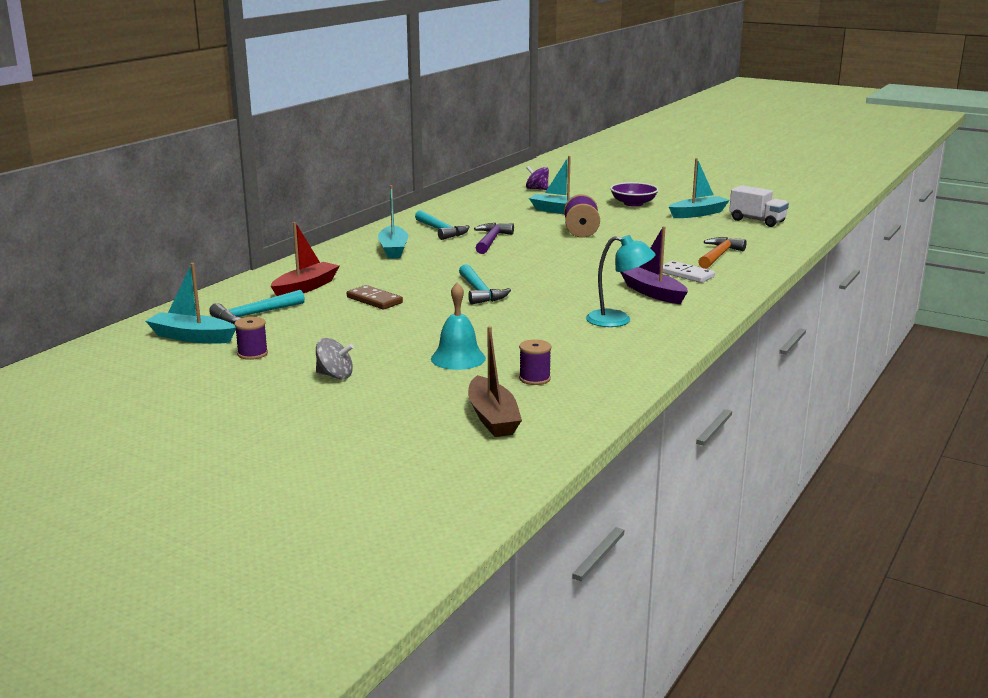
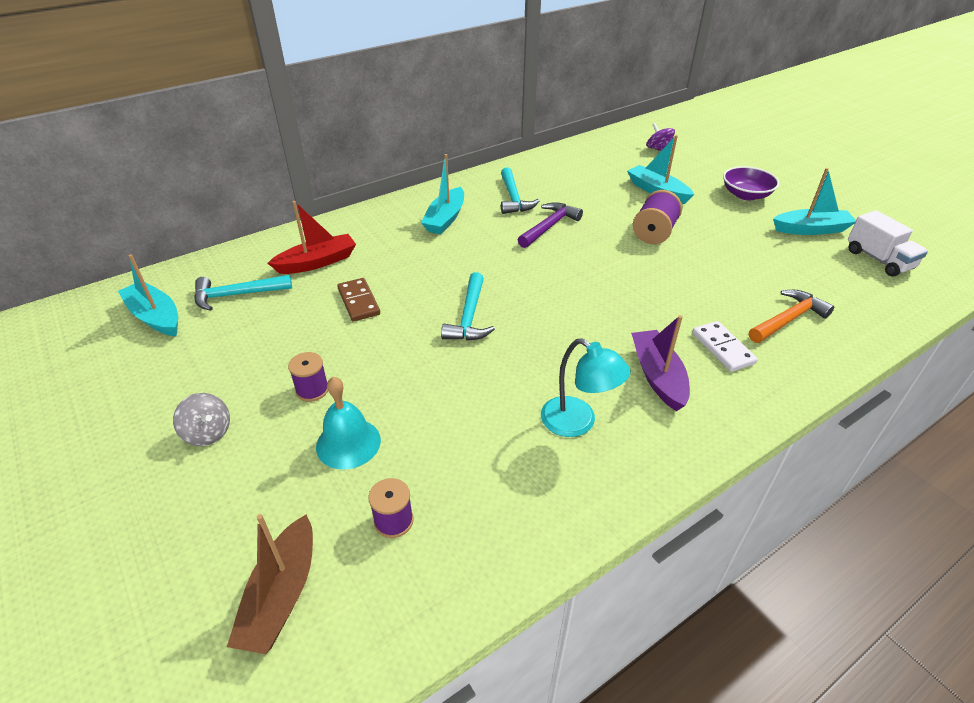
camera: 25 degrees right, 20 degrees up
(252, 354) = (176, 363): purple spool -> purple spool (312, 390)

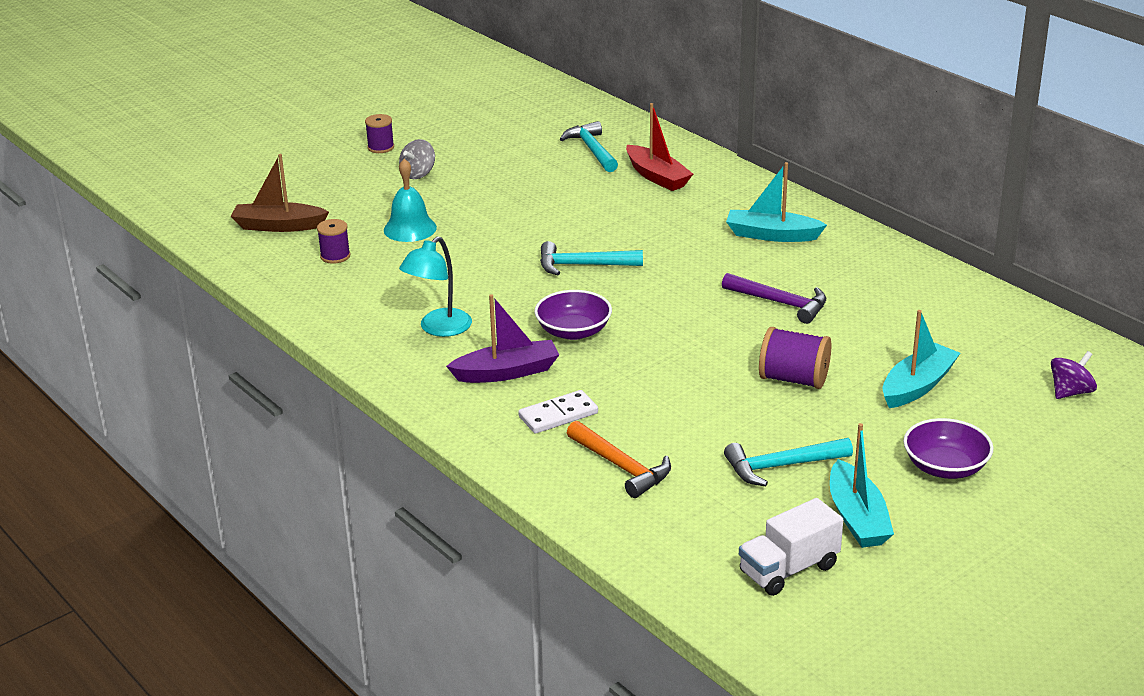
camera: 85 degrees right, 10 degrees down
(155, 317) = (552, 123): turquoise boat -> none
(312, 390) = (469, 205): purple spool -> purple spool (381, 147)
(359, 302) = (595, 207): brown domino -> none
(513, 198) = (843, 275): turquoise hammer -> turquoise hammer (781, 466)
(586, 330) = (573, 331): none -> purple bowl

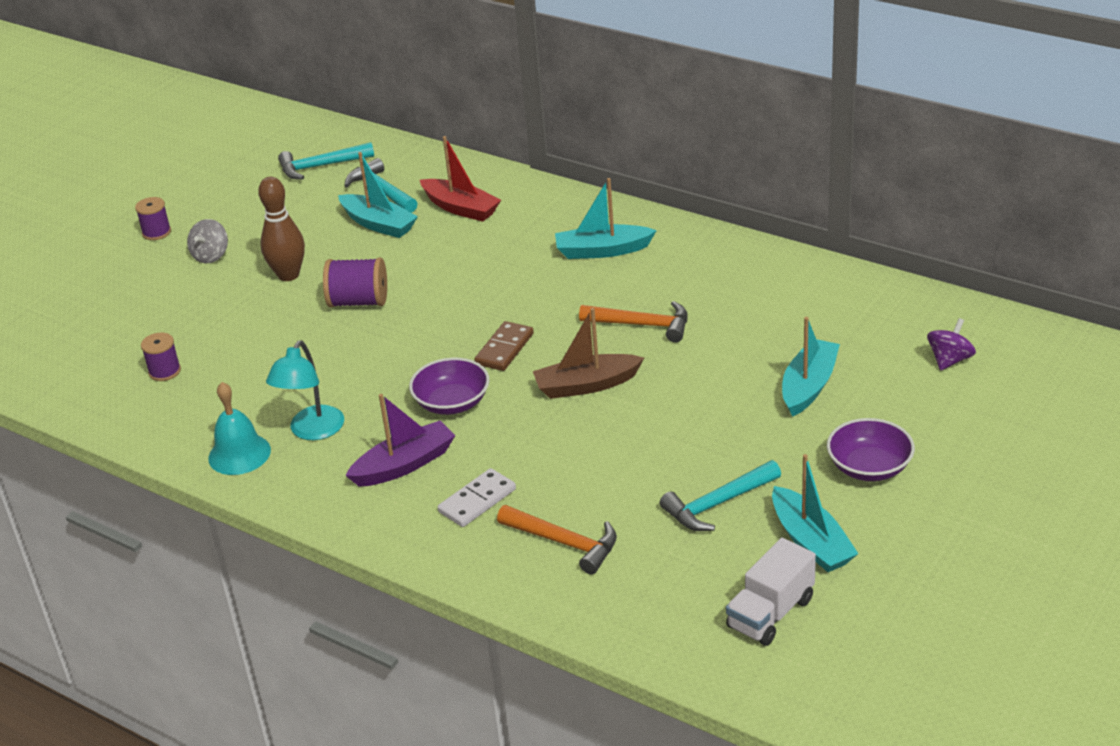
camera: 15 degrees left, 5 degrees up
(278, 226) = (87, 349): brown boat -> brown boat (586, 385)
(410, 228) = (230, 322): turquoise bell -> turquoise bell (239, 454)
(478, 201) = (288, 275): none -> brown bowling pin
(577, 176) = (379, 224): none -> turquoise boat
(583, 265) = (429, 325): turquoise hammer -> turquoise hammer (321, 166)
(642, 297) = (504, 349): none -> brown domino
(780, 303) = (642, 325): purple hammer -> orange hammer
(793, 379) = (690, 406): purple spool -> purple spool (358, 302)

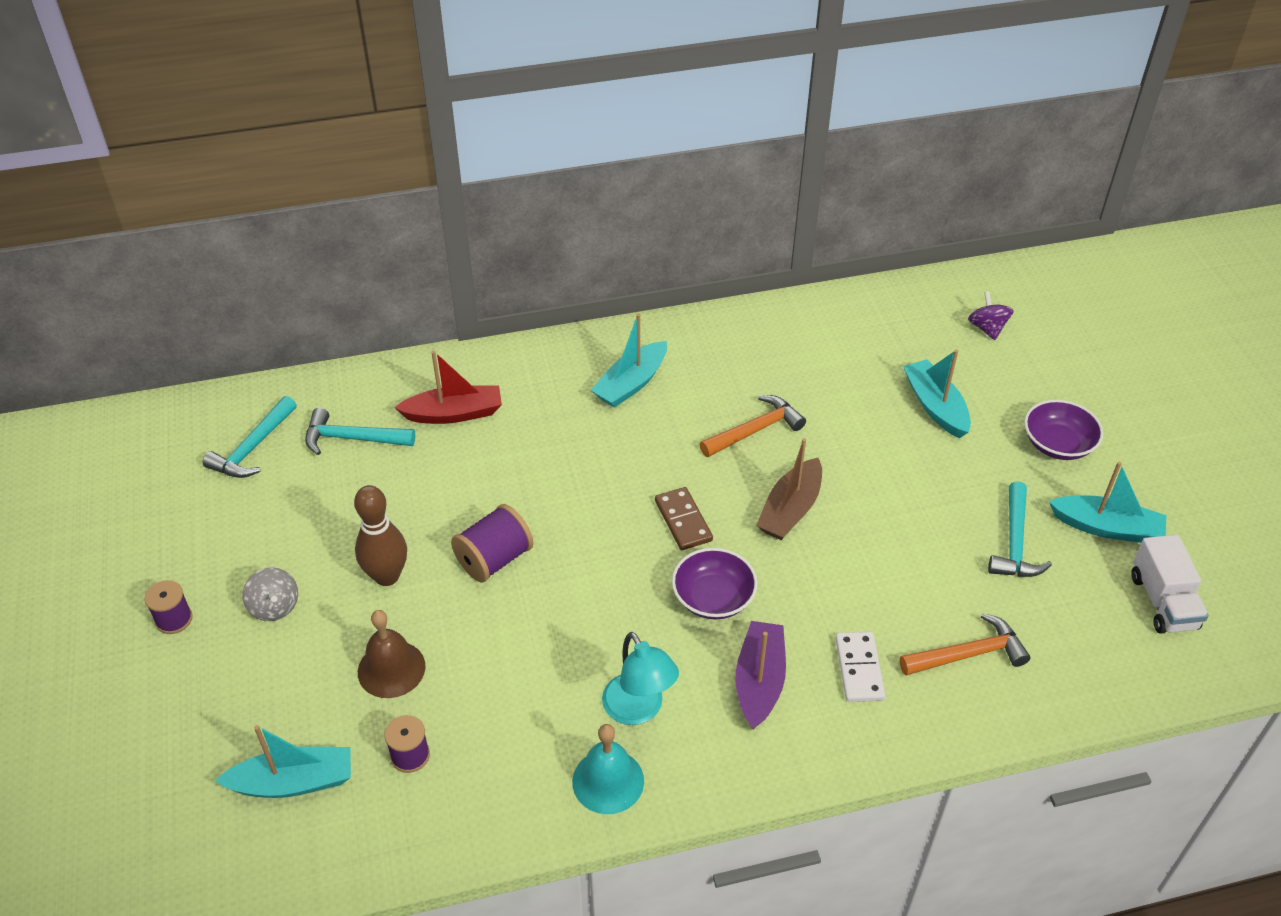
camera: 50 degrees left, 10 degrees up
(219, 323) = (391, 669): none -> brown bell
(379, 224) = (400, 473): turquoise boat -> turquoise boat (293, 782)

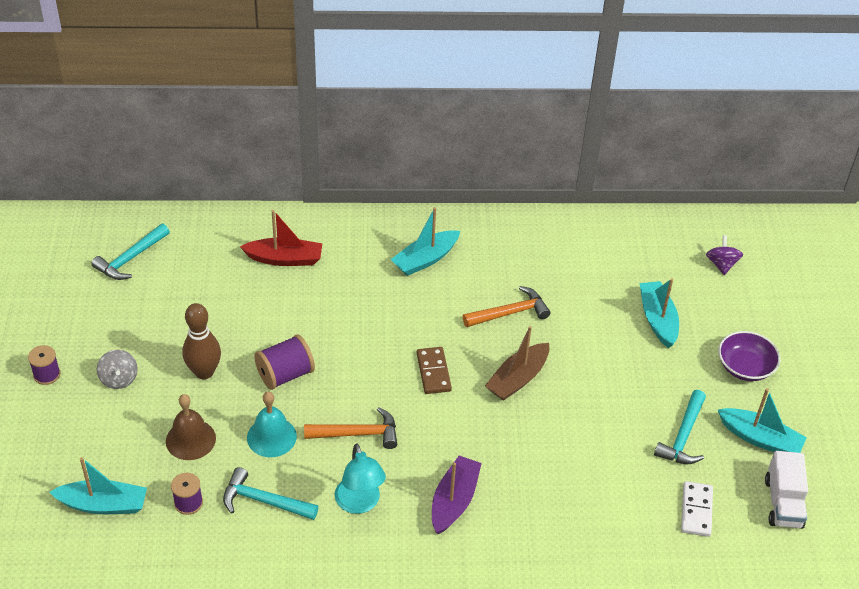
camera: 10 degrees right, 0 degrees up
(353, 438) = (205, 264): turquoise hammer -> turquoise hammer (264, 501)
(608, 781) = (323, 549): turquoise bell -> turquoise bell (271, 437)
(713, 598) = (438, 434): purple bowl -> none
(859, 669) = (531, 506): white domino -> white domino (696, 510)
(968, 654) = (617, 512): orange hammer -> orange hammer (357, 434)

